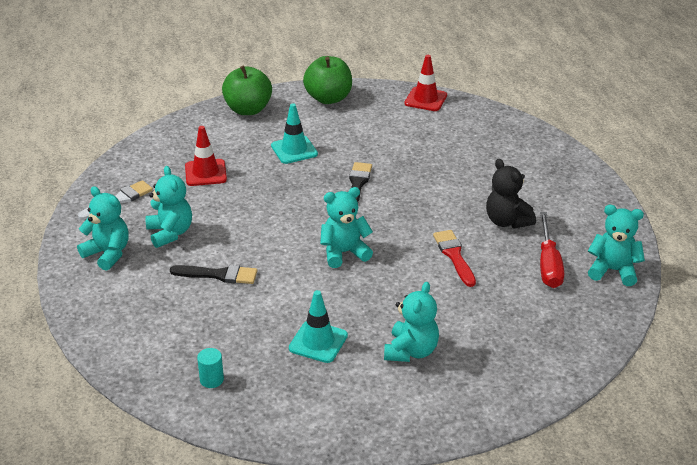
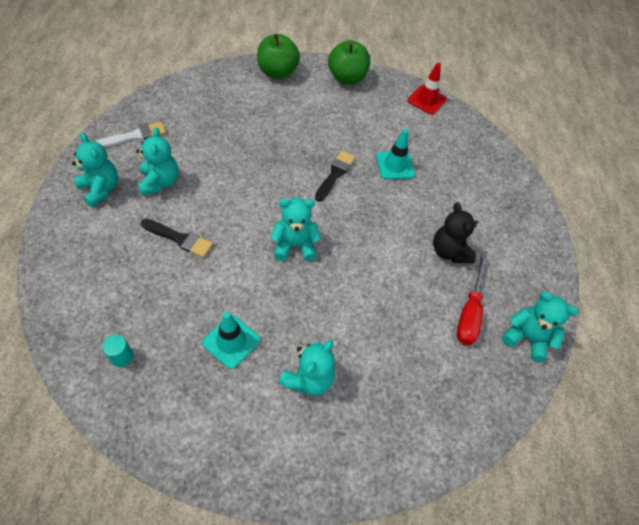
camera: 10 degrees right, 20 degrees up
(205, 173) = (216, 127): red traffic cone -> none
(294, 150) = (297, 123): turquoise traffic cone -> turquoise traffic cone (395, 165)
(454, 256) = (388, 277): red brush -> none

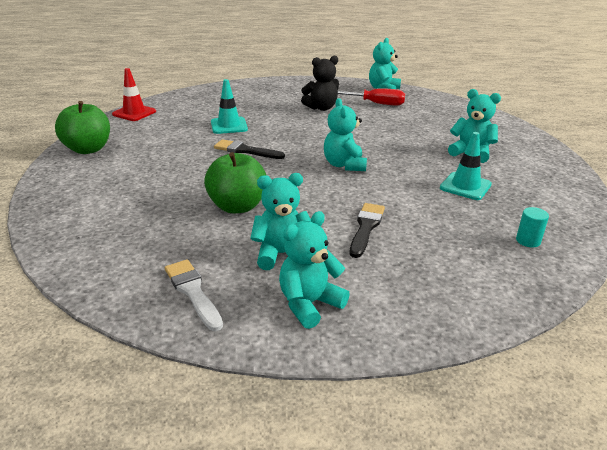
camera: 90 degrees left, 25 degrees down
(277, 72) = (63, 191): green apple -> green apple (237, 206)

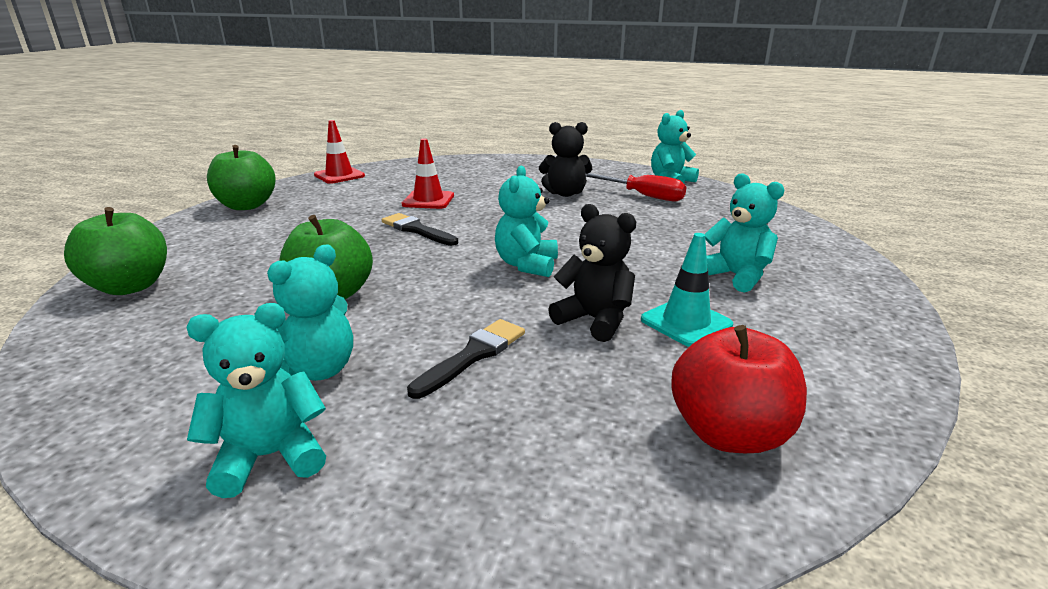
camera: 20 degrees right, 5 degrees down
(79, 226) = (130, 286): none -> green apple
(193, 292) = (146, 397): white brush -> none
(229, 126) = (428, 200): turquoise traffic cone -> red traffic cone
(282, 254) = (316, 370): turquoise teddy bear -> turquoise teddy bear turned 120 degrees clockwise
(415, 194) = (594, 320): none -> black teddy bear
(528, 241) = (729, 433): turquoise cylinder -> red apple

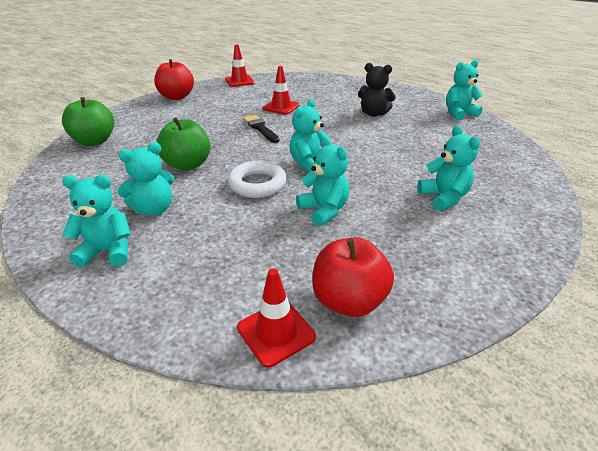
camera: 20 degrees right, 10 degrees up
(247, 206) = (176, 97): green apple -> red apple
(468, 303) = (257, 184): none -> white ring
(472, 356) = (238, 218): black brush -> none
(594, 320) = (324, 210): black teddy bear -> turquoise teddy bear
(642, 196) = (427, 123): red screwdriver -> none
(663, 510) = (276, 332): none -> red traffic cone
(686, 322) = (381, 224): turquoise traffic cone -> none

